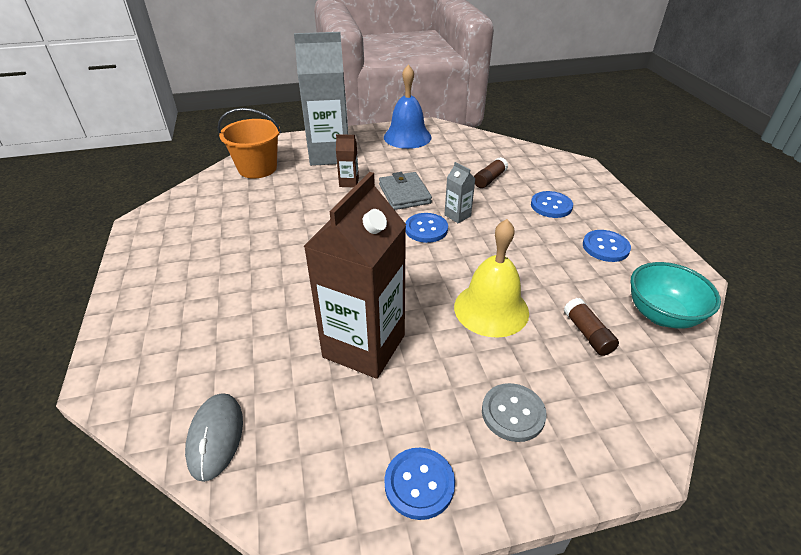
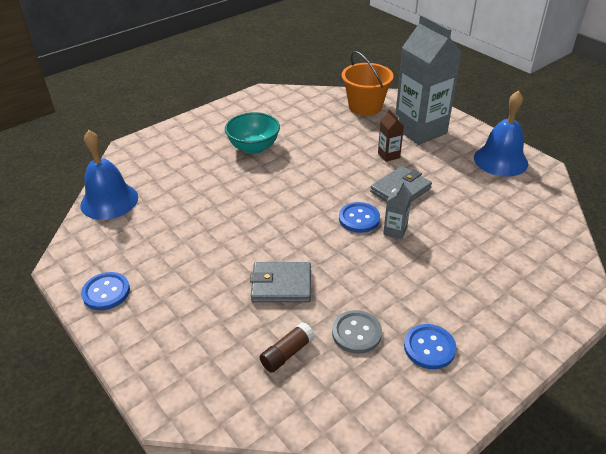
camera: 65 degrees right, 0 degrees up
(215, 437) = (109, 201): grey mouse -> blue bell
(364, 346) = (204, 231): brown carton -> none
(489, 179) = (478, 235): brown glue stick -> none
(491, 309) = (281, 285): yellow bell -> grey wallet
(513, 413) = (178, 323): grey button -> grey button (356, 333)
(551, 206) = (470, 291): blue button -> none
(661, 315) = (347, 407): turquoise bowl -> turquoise bowl (254, 147)

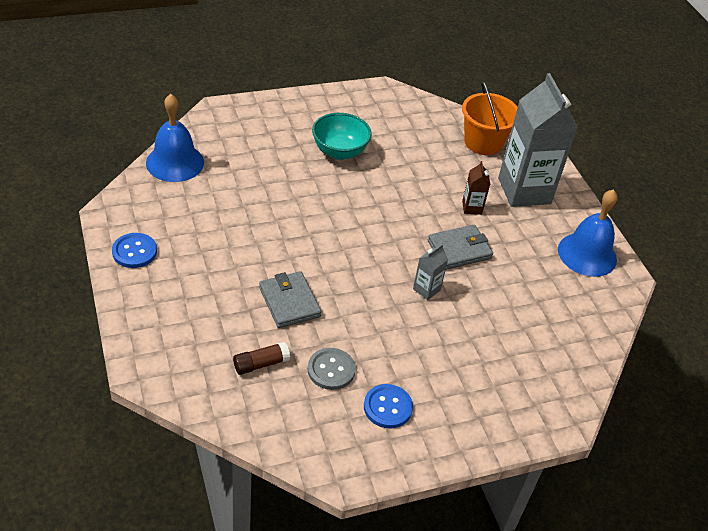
camera: 15 degrees right, 5 degrees up
(281, 285) = (289, 302): grey wallet -> grey wallet turned 45 degrees clockwise
(359, 218) = (399, 264): blue button -> none

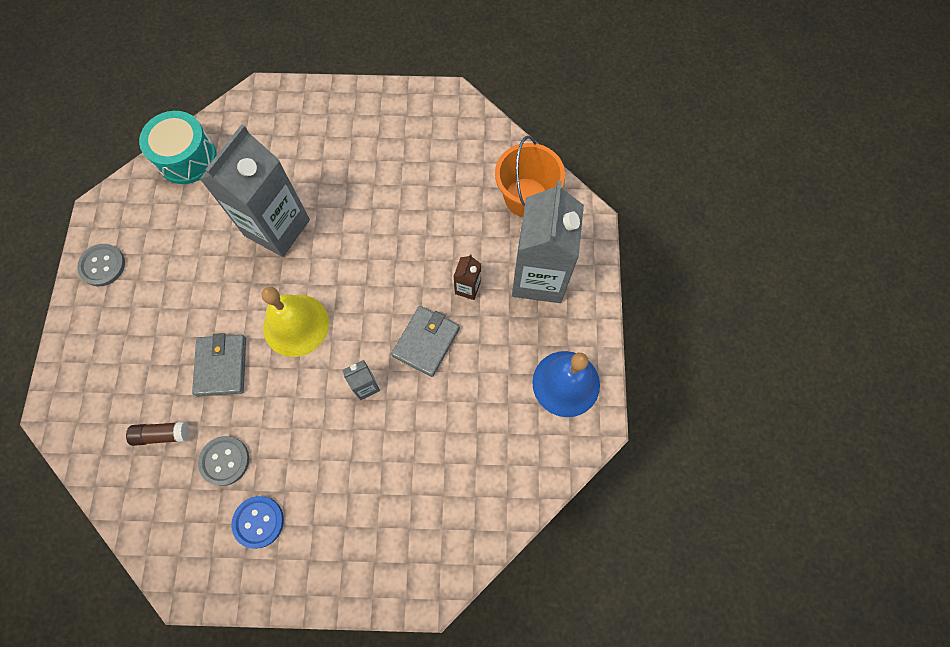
camera: 25 degrees right, 25 degrees up
(134, 252) = (102, 265): blue button -> grey button
(175, 162) = (186, 158): blue bell -> turquoise drum
(285, 196) = (277, 227): none -> grey carton
(339, 152) = (360, 178): turquoise bowl -> none
(341, 260) = (296, 325): none -> yellow bell
(459, 249) = (426, 342): grey wallet -> grey wallet turned 60 degrees counterclockwise

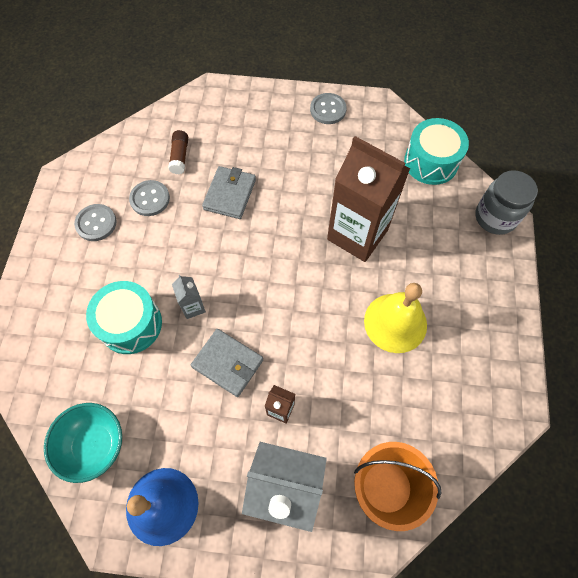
camera: 95 degrees right, 5 degrees down
(221, 366) = (229, 194): grey wallet -> grey wallet turned 75 degrees counterclockwise
(258, 102) = (495, 217): none -> grey jar
(258, 522) = (96, 223): blue button -> grey button
(277, 227) = (357, 234): grey carton -> brown carton
(296, 325) = (259, 250): yellow bell -> yellow bell (395, 322)
(388, 450) = (130, 324): none -> turquoise drum
(519, 460) = (95, 445): none -> turquoise bowl

